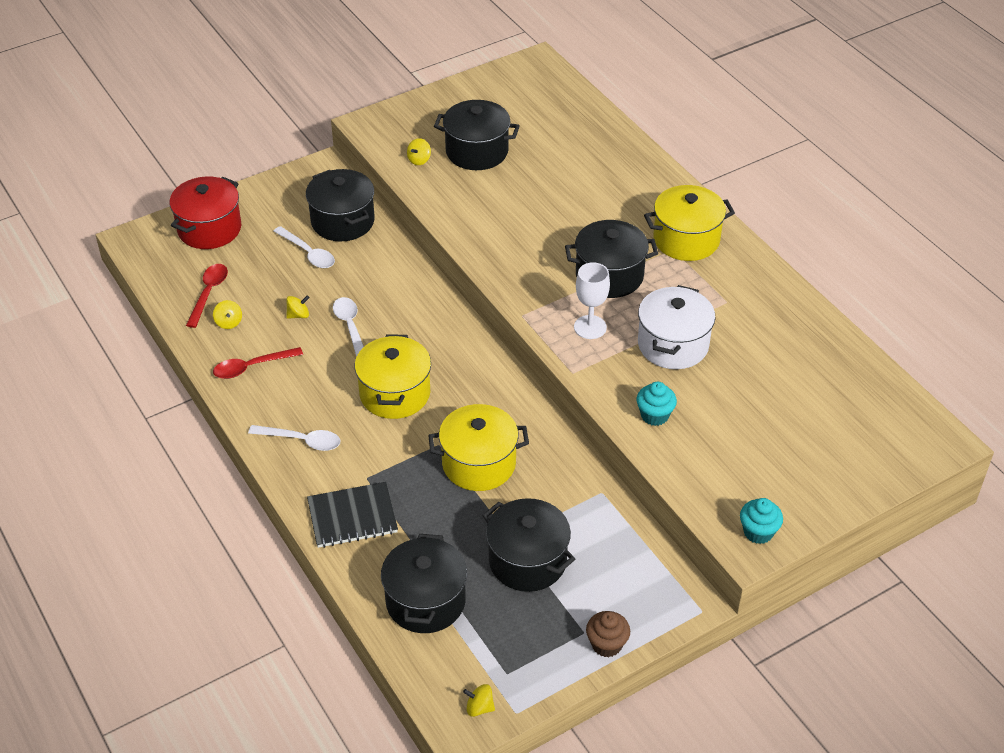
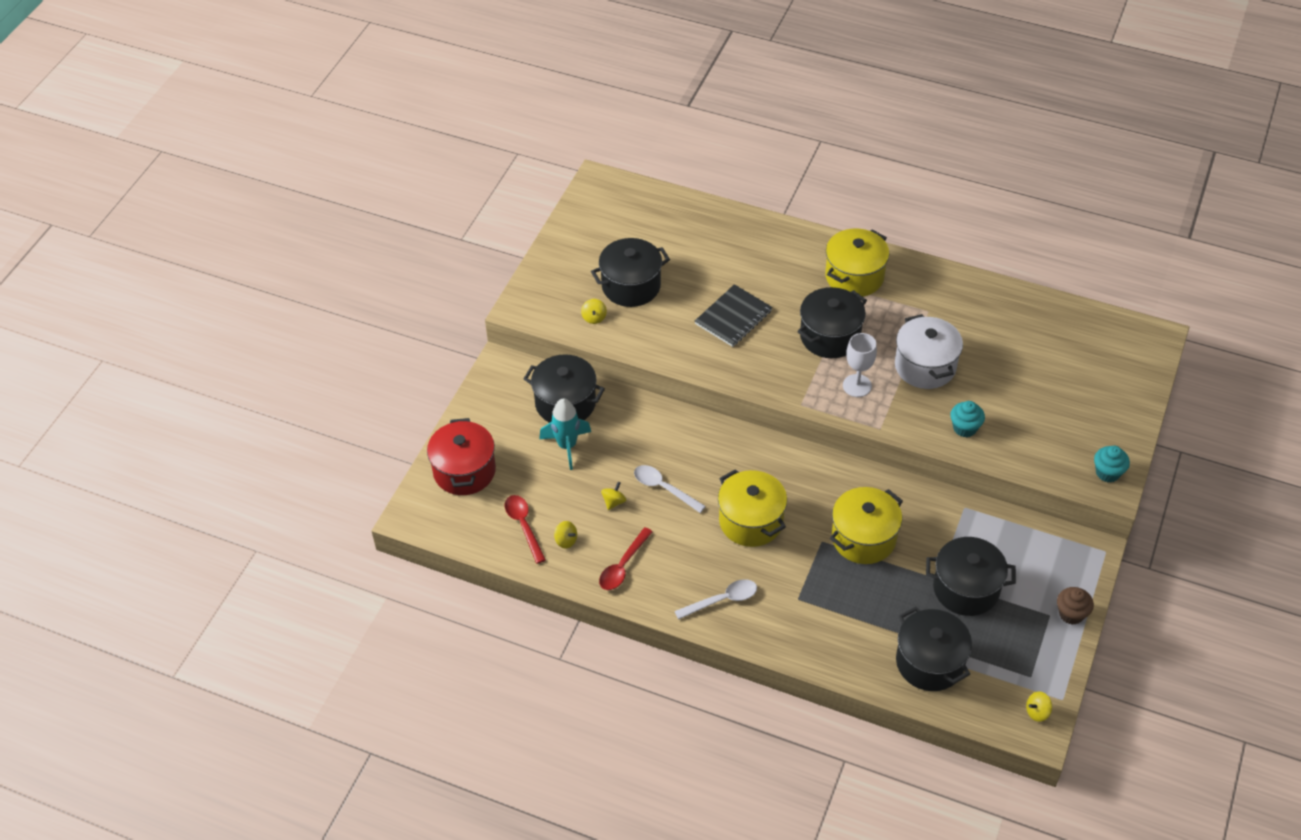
camera: 35 degrees left, 5 degrees up
(308, 253) = (567, 446): white spoon -> turquoise rocket
(352, 517) = (818, 634): black notebook -> black notebook (733, 317)

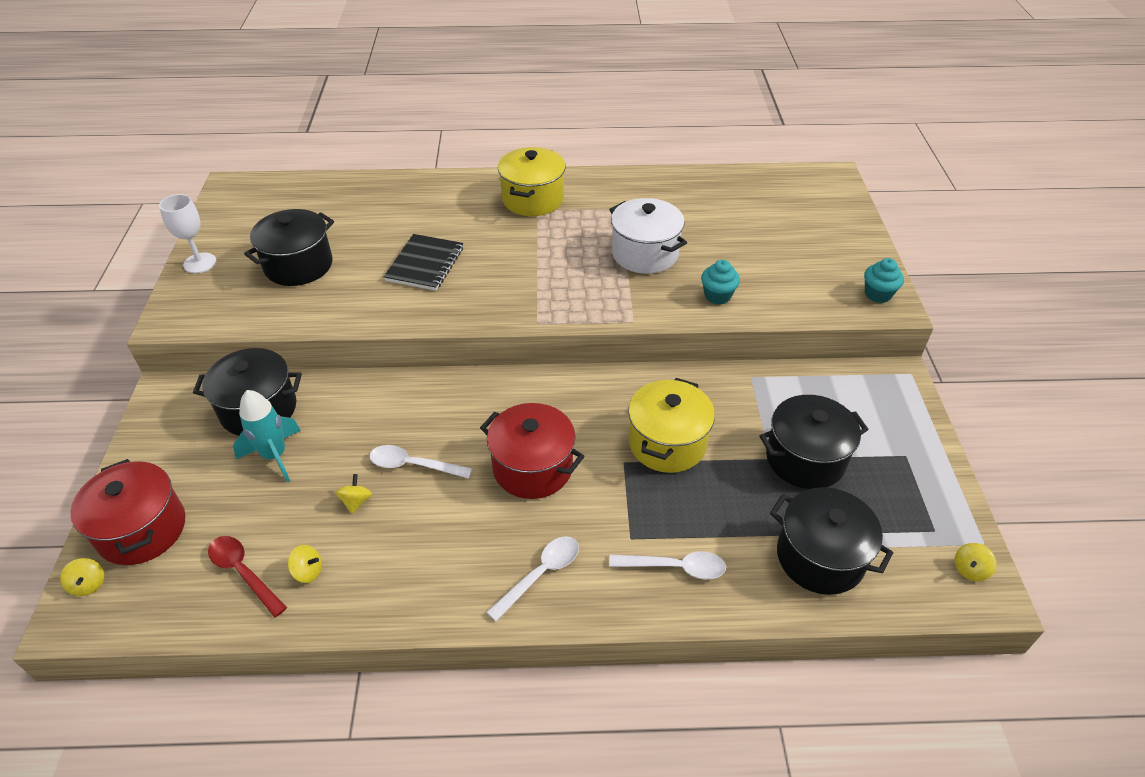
camera: 25 degrees left, 5 degrees down
(594, 318) = (265, 306): yellow spinning top -> yellow spinning top (89, 584)
(623, 566) = (396, 577): red spoon -> none
(751, 521) = (532, 467): yellow pot -> red pot
(819, 630) = (675, 567): none -> white spoon
(830, 336) = (535, 254): black pot -> none
(857, 385) = (587, 289): white goblet -> white goblet (200, 263)
(1071, 614) = (925, 446): brown cupcake -> none

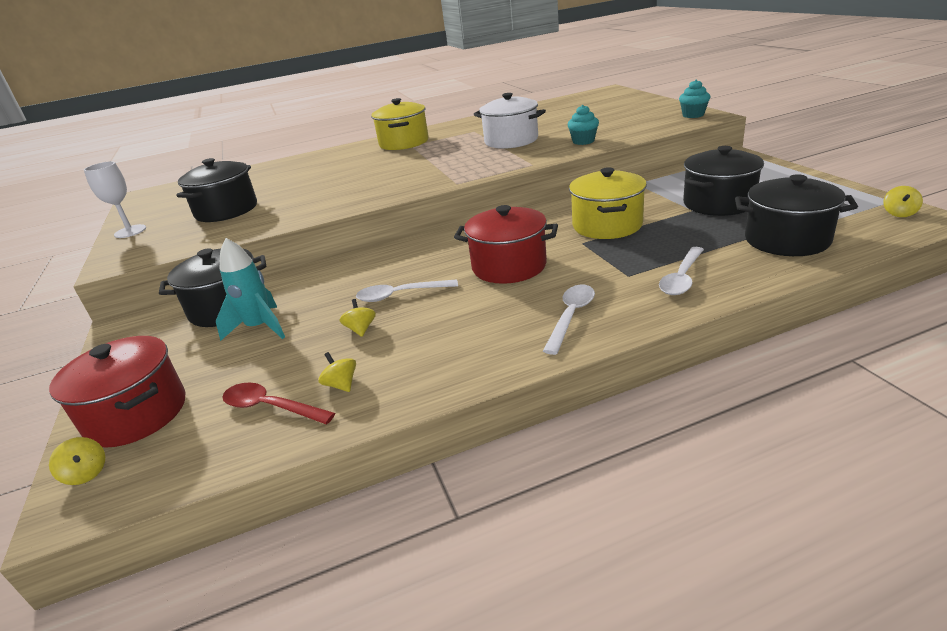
camera: 15 degrees left, 15 degrees down
(308, 571) = (341, 385): yellow spinning top -> yellow spinning top turned 120 degrees counterclockwise
(425, 264) = (339, 184): black notebook -> none
(675, 567) = (682, 278): white spoon -> white spoon turned 135 degrees clockwise

